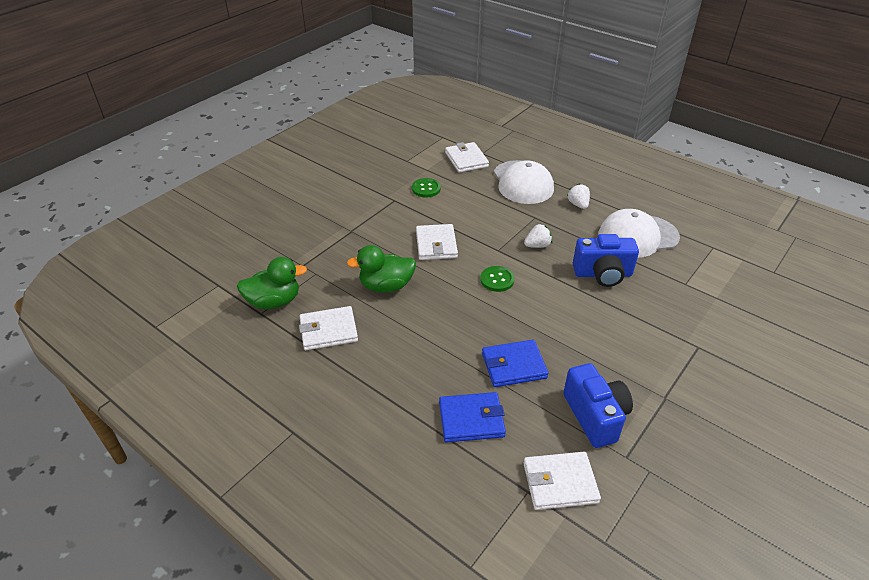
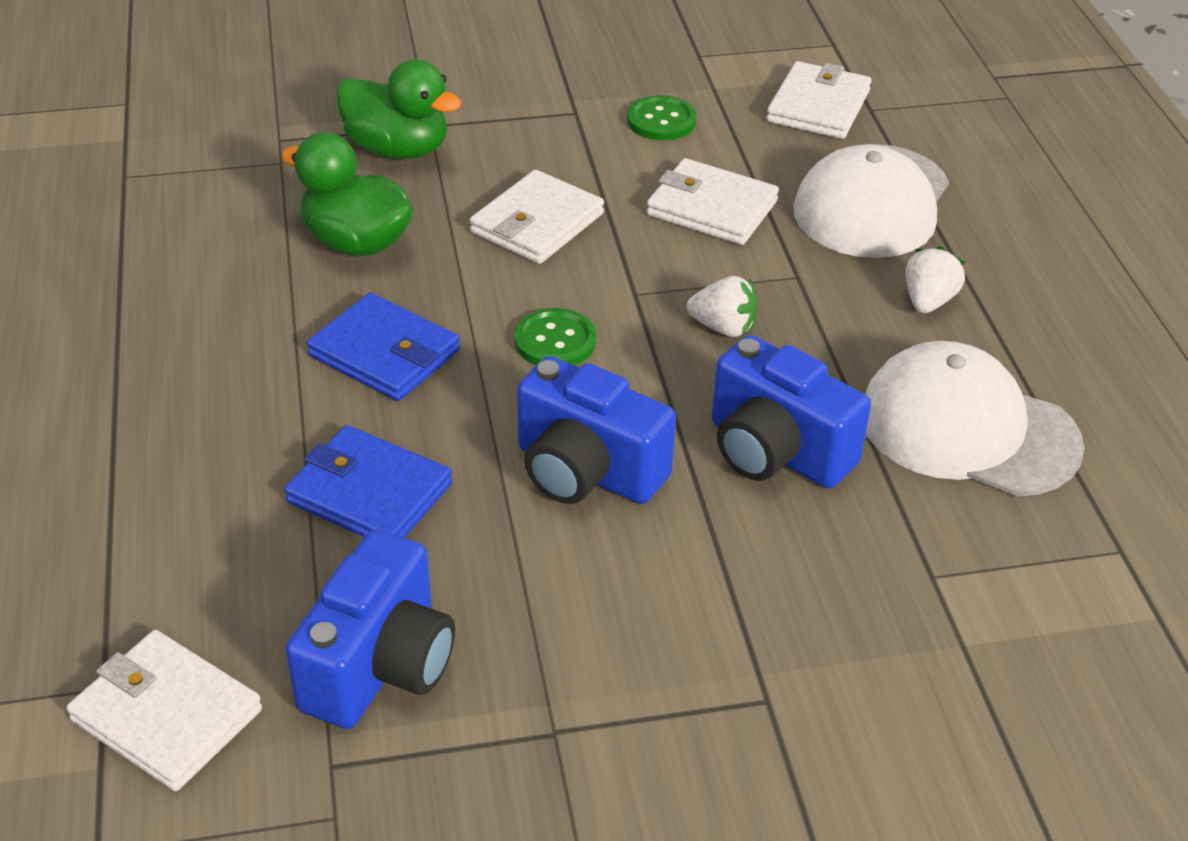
camera: 40 degrees right, 0 degrees up
(274, 301) = (164, 170): green duck -> green duck (398, 149)
(328, 330) = (176, 258): white wallet -> white wallet (712, 208)
(471, 419) = (181, 524): blue wallet -> blue wallet (384, 353)
(564, 314) = (586, 471): none -> blue camera

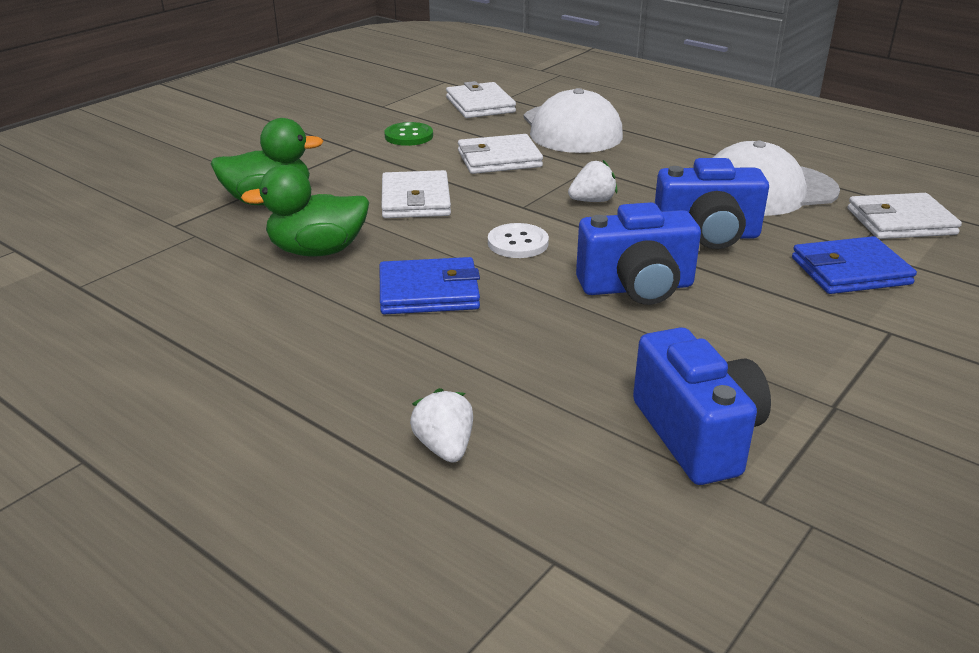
camera: 40 degrees left, 10 degrees down
(167, 715) = (624, 546): white wallet -> white wallet (900, 221)
(369, 493) = (539, 359): blue wallet -> blue wallet (850, 271)
(555, 341) = (518, 243): green button -> white button
(928, 301) = (663, 153): white strawberry -> white strawberry (444, 447)

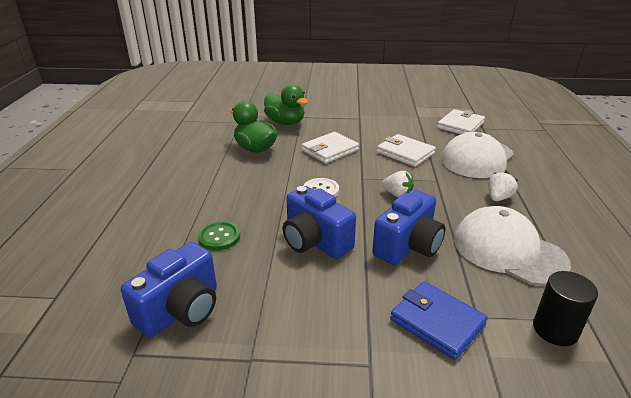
camera: 55 degrees right, 0 degrees up
(409, 136) = (393, 124): green button -> green button (219, 237)
(429, 292) = (247, 186): blue wallet -> none
(444, 447) = (124, 237): white strawberry -> white strawberry (498, 198)
(707, 236) = (408, 246): blue camera -> blue camera turned 105 degrees counterclockwise
(900, 221) = (555, 329): white wallet -> black cylinder

